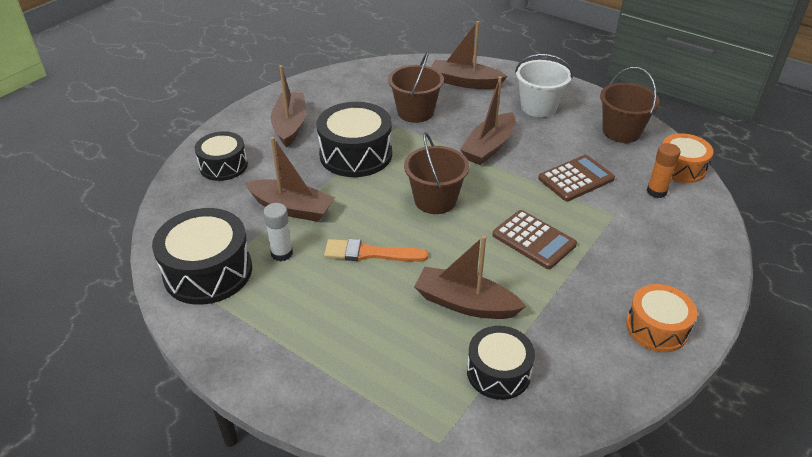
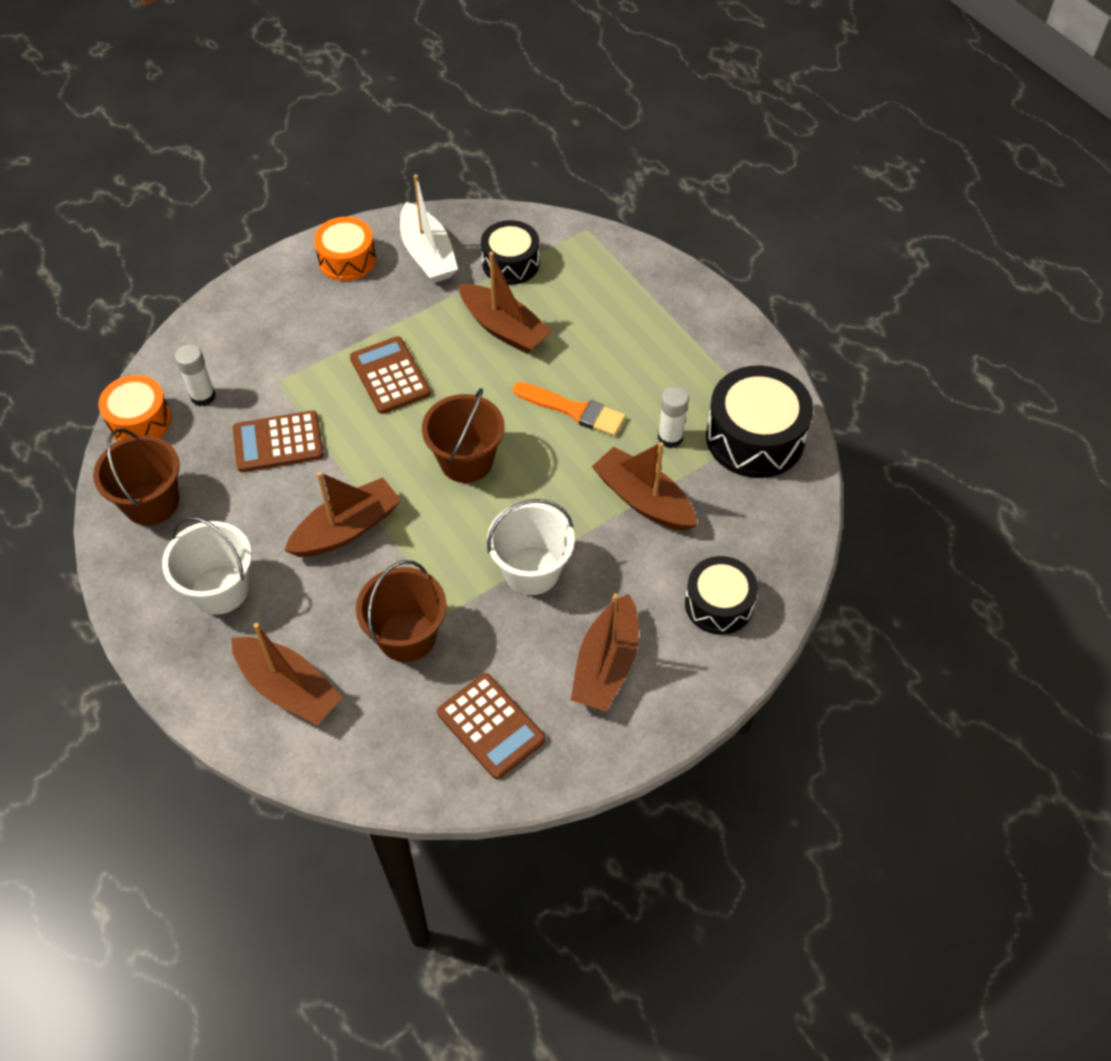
camera: 160 degrees left, 15 degrees up
(346, 92) = (491, 726): none -> brown calculator
(356, 154) = (531, 570): black drum -> white bucket
(586, 357) = (428, 254): none -> white boat
(656, 191) = (203, 396): orange glue stick -> white glue stick

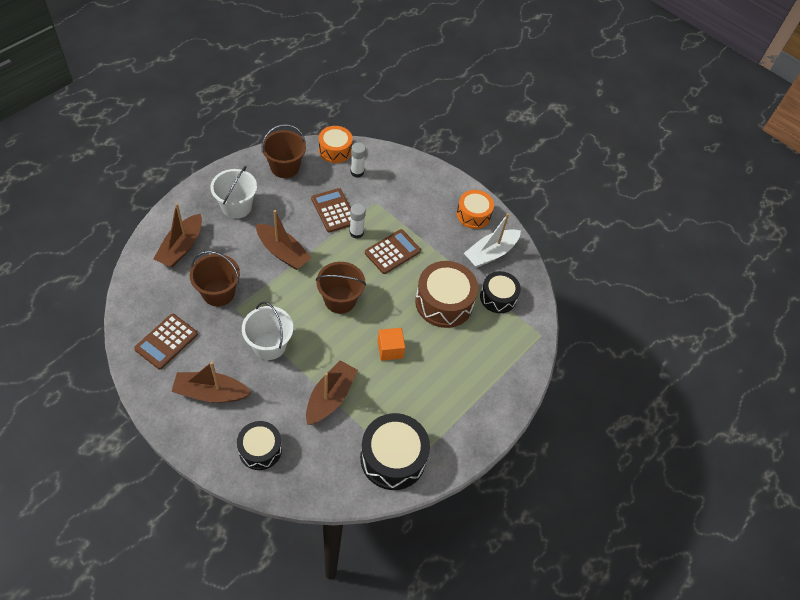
camera: 70 degrees right, 0 degrees up
(504, 328) = (444, 302): brown boat -> brown drum
(573, 410) = (390, 349): orange brush -> orange cube
(670, 438) = (381, 407): white glue stick -> white glue stick (356, 232)

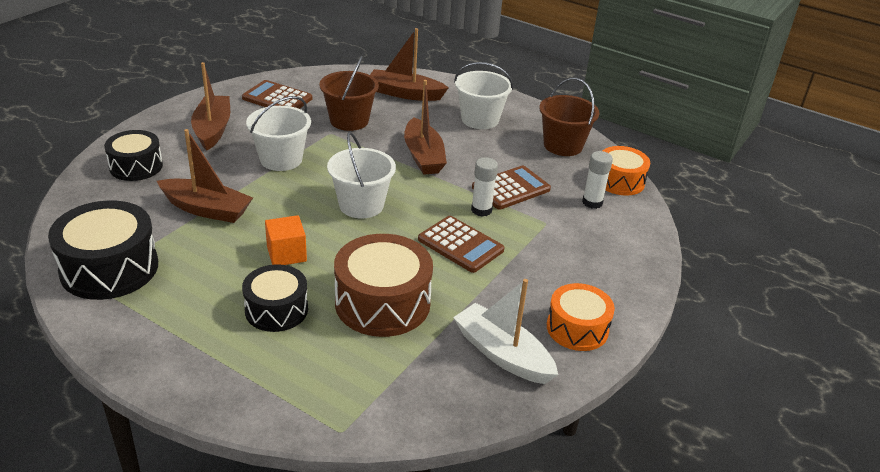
camera: 85 degrees right, 20 degrees down
(283, 252) = (423, 156): brown boat -> brown boat turned 45 degrees counterclockwise
(340, 300) = (361, 205): brown bucket -> white bucket
(498, 297) = (410, 367): black drum -> black drum (276, 310)

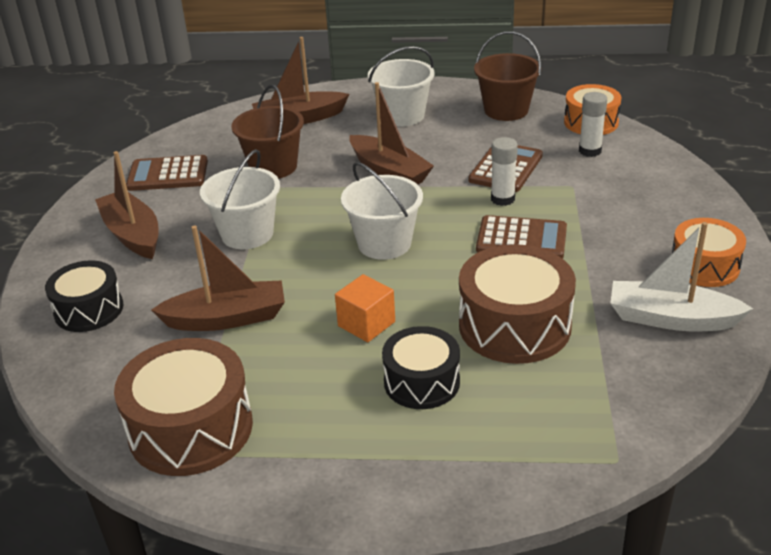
camera: 25 degrees left, 0 degrees up
(109, 268) = (191, 428): black drum -> brown drum

